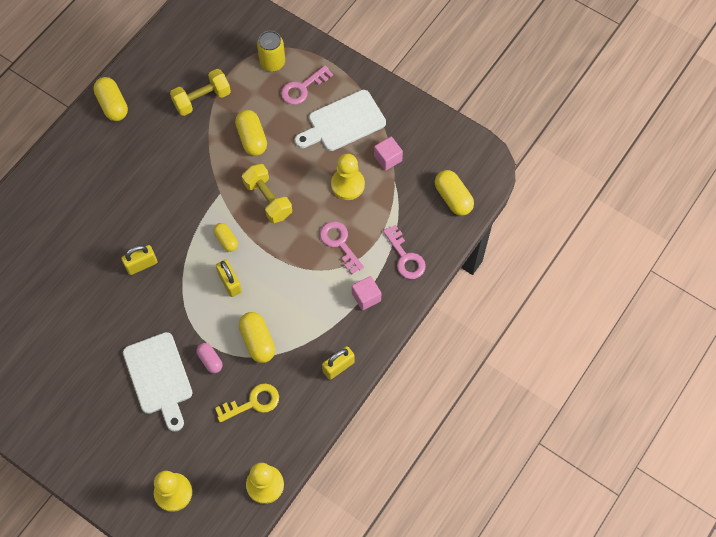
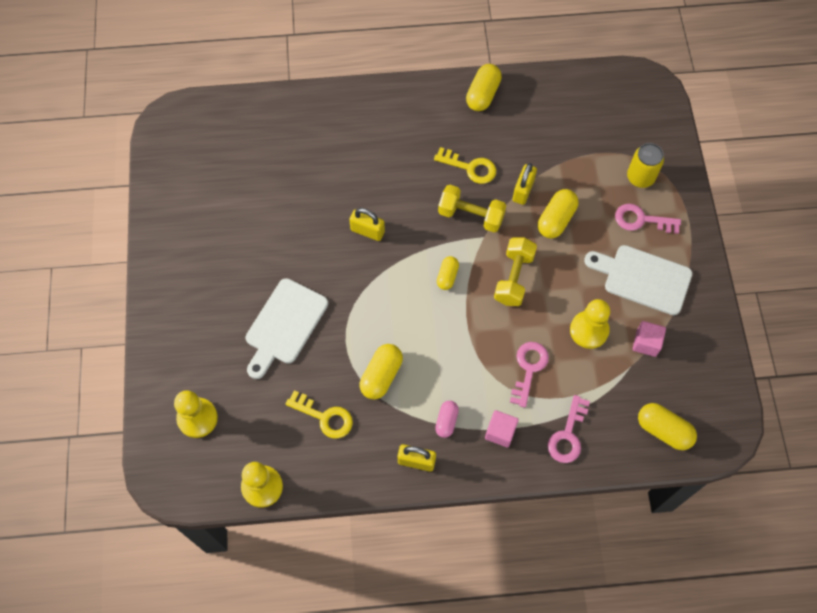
camera: 50 degrees right, 0 degrees up
(160, 159) = (470, 167): none -> yellow key
(202, 99) = (553, 153): yellow dumbbell -> yellow dumbbell (471, 215)
(210, 360) = (332, 352): pink capsule -> pink capsule (446, 421)
(230, 283) = (413, 310): yellow padlock -> yellow padlock (523, 190)
(453, 198) = (663, 430): yellow capsule -> yellow capsule turned 75 degrees counterclockwise

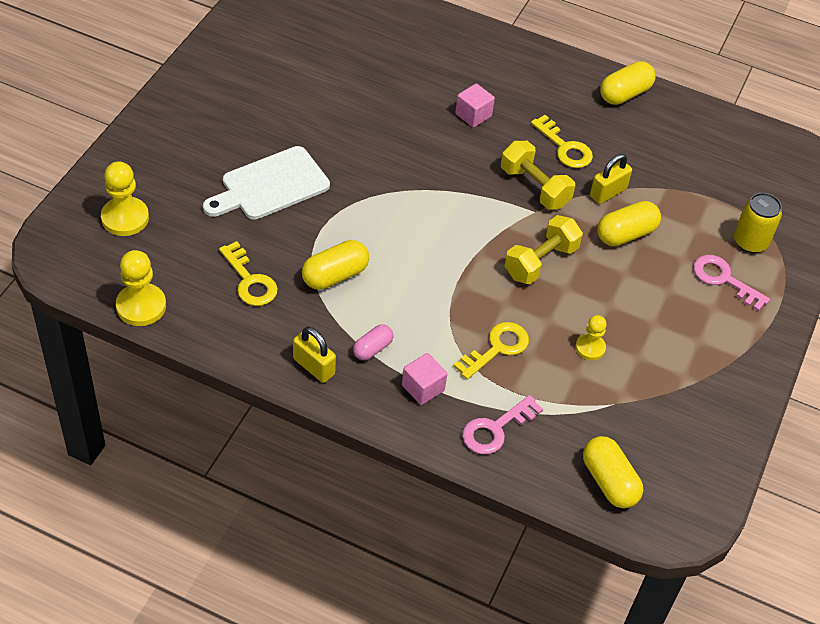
camera: 25 degrees right, 15 degrees down
(367, 231) = (415, 149): yellow padlock -> none
(447, 276) = (470, 226): yellow capsule -> none
(528, 369) = (497, 348): pink key -> yellow key
(589, 330) = (590, 348): yellow pawn -> yellow pawn, size x0.61
(643, 278) = (687, 332): white cutting board -> none
(646, 343) = (647, 391): pink cube -> pink cube (473, 115)

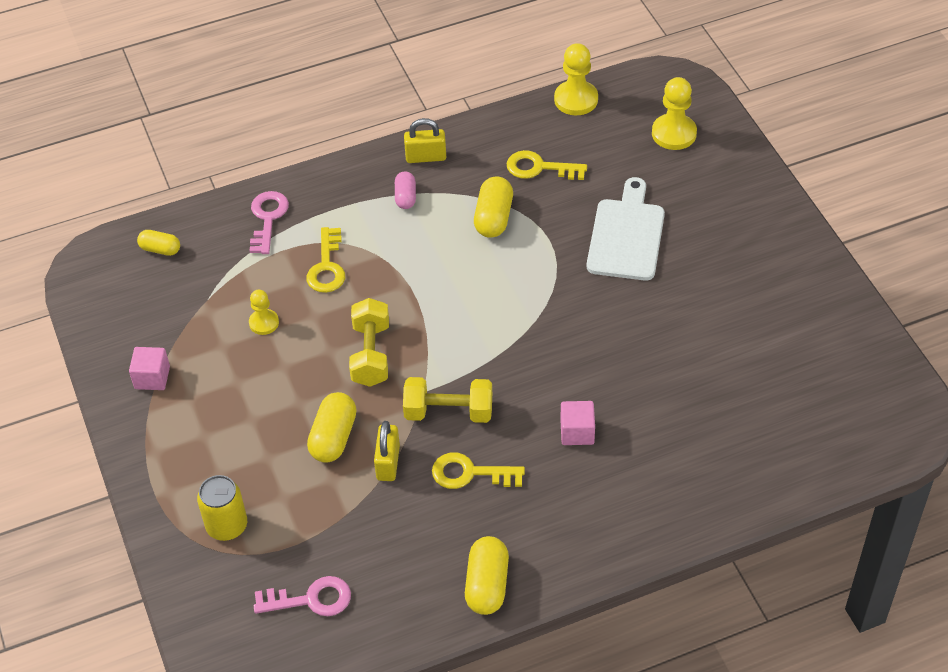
camera: 140 degrees right, 0 degrees up
(423, 388) = (343, 202): pink cube -> pink cube (152, 378)
(609, 481) = (160, 249): yellow capsule -> yellow capsule, size x0.63
(723, 280) = (217, 468): pink key -> pink key (311, 599)

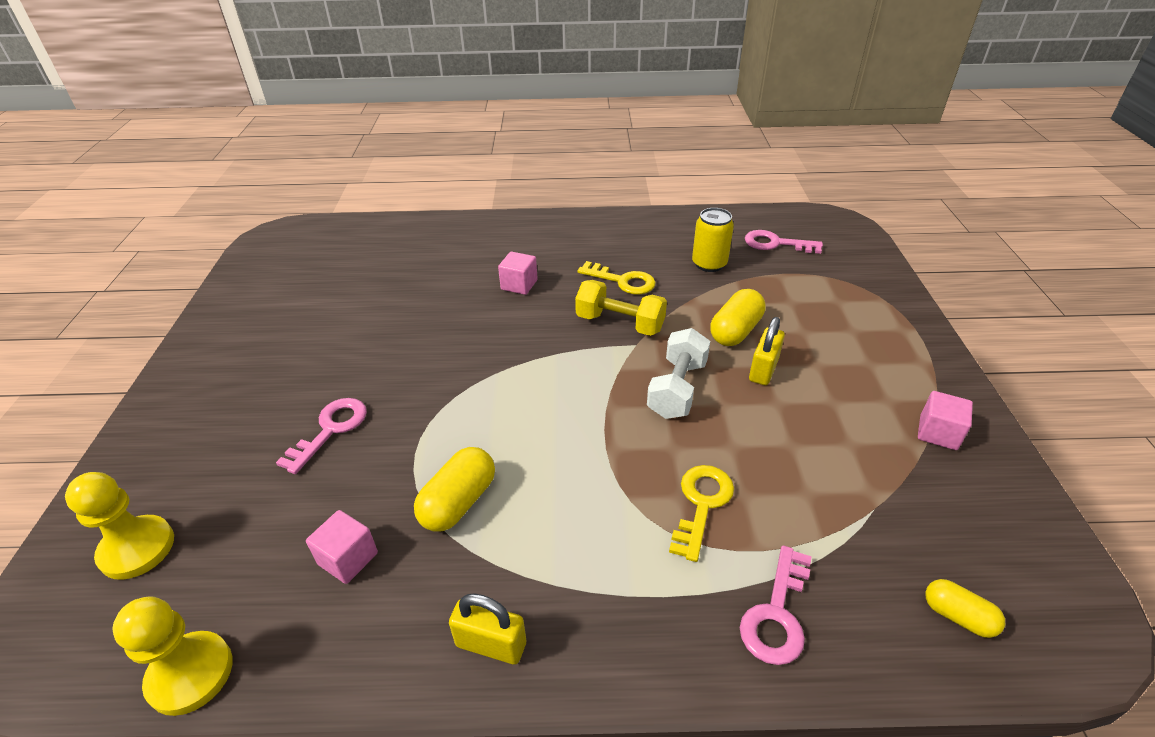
camera: 160 degrees left, 10 degrees down
(227, 526) = (844, 295): yellow can -> yellow can (709, 264)
(264, 323) = (796, 456): yellow pawn -> none
(371, 354) = (677, 389): yellow dumbbell -> white dumbbell
(388, 463) = (690, 303): yellow padlock -> yellow padlock (763, 370)
(405, 197) = (556, 577): pink capsule -> none
(487, 585) = (642, 225): yellow capsule -> none
(539, 168) = (348, 558): yellow key -> pink cube
(626, 235) = (330, 429): white cutting board -> pink key

